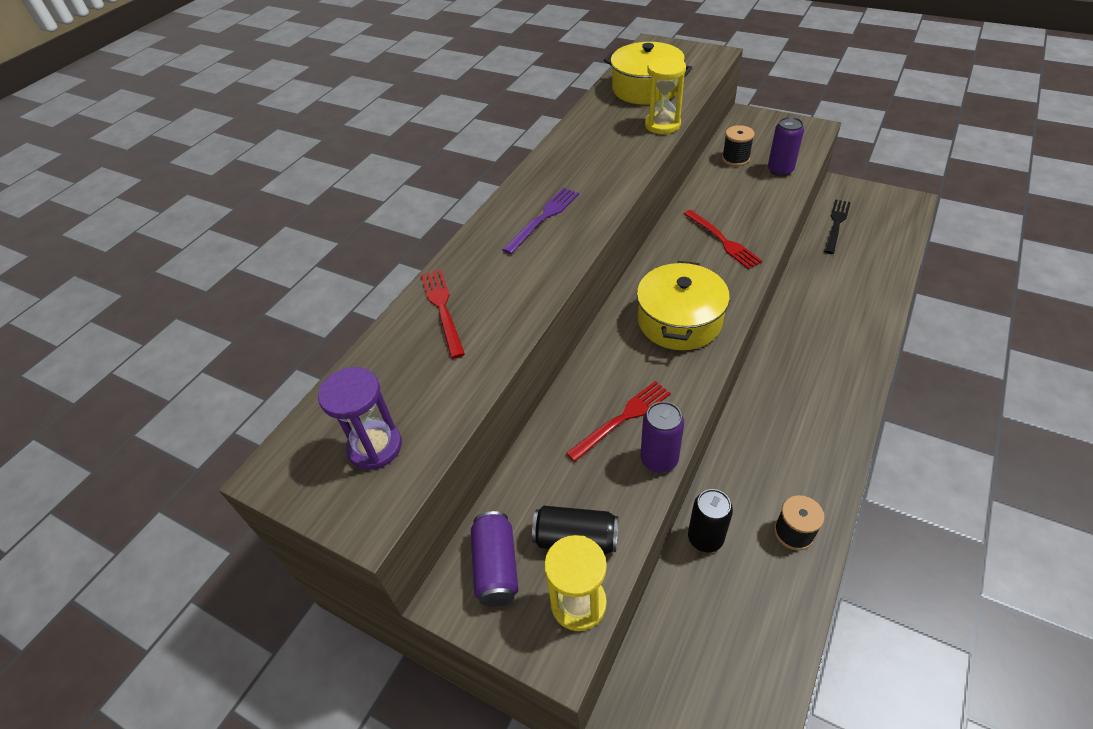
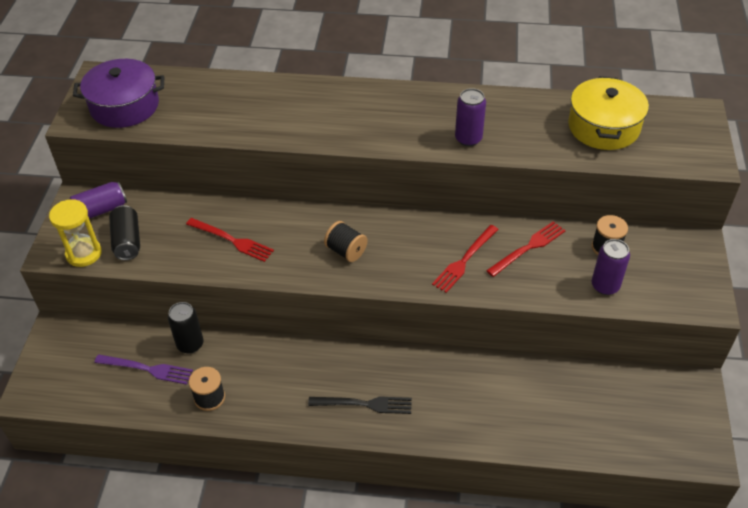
camera: 65 degrees right, 0 degrees up
(375, 447) = (124, 106): purple hourglass -> purple pot
(442, 309) = (247, 95): red fork -> red fork (528, 248)
(543, 218) = (367, 114): purple fork -> purple fork (147, 369)
(659, 459) = (201, 268): purple can -> purple can (468, 139)
(662, 125) = (542, 152): yellow hourglass -> none
(679, 320) = (346, 251): yellow pot -> black spool
(836, 224) = (619, 387): black fork -> black fork (364, 404)

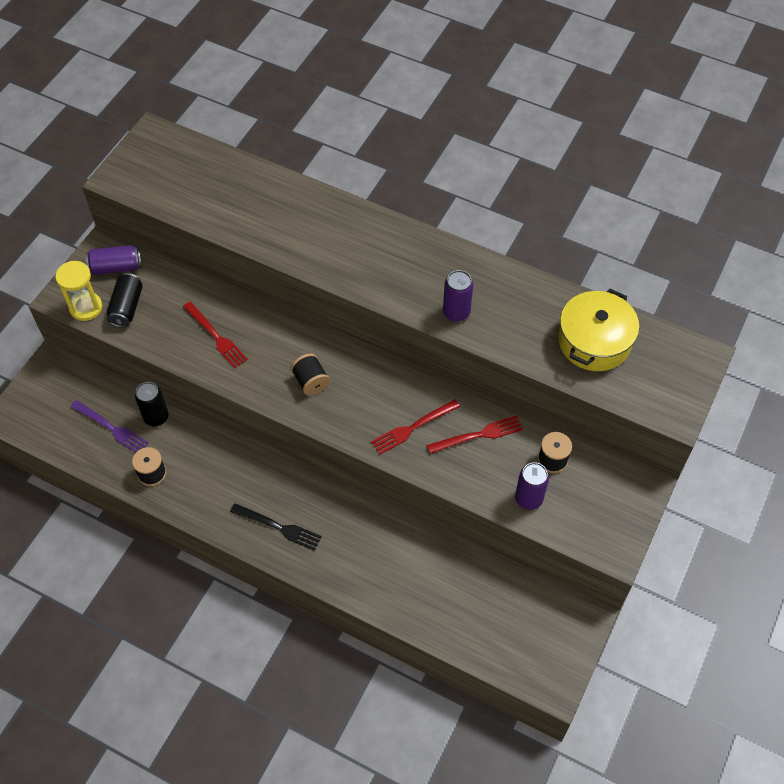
camera: 20 degrees right, 10 degrees up
(124, 106) = (162, 175): purple pot -> none

